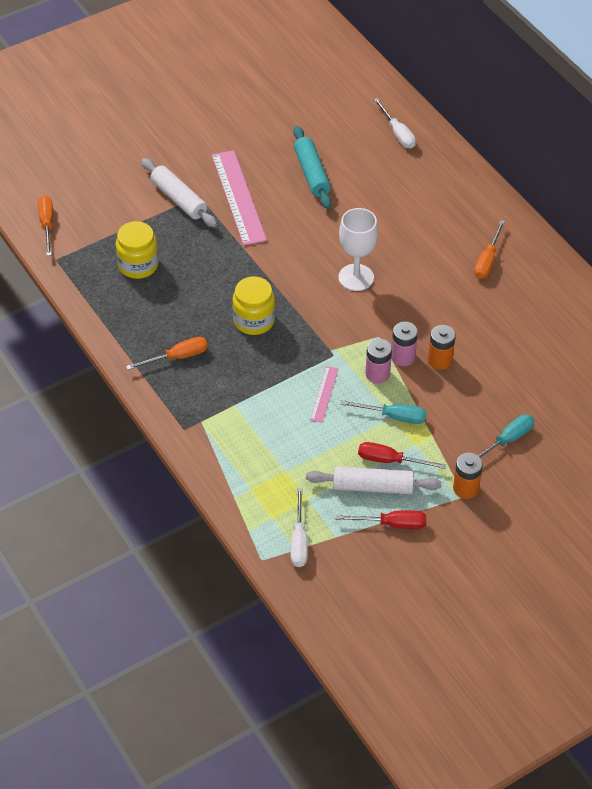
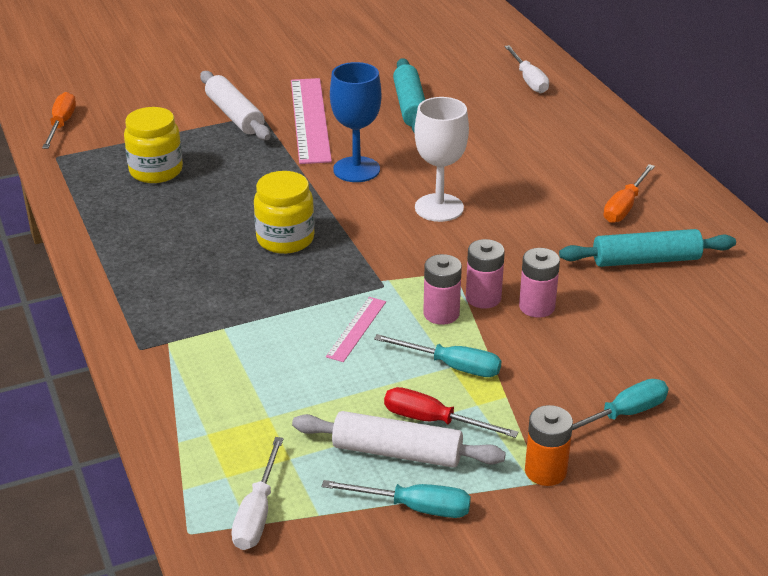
camera: 10 degrees right, 15 degrees down
(177, 357) = (165, 267): orange screwdriver -> none
(287, 246) = (356, 169): none -> blue goblet
(392, 524) = (414, 507): red screwdriver -> turquoise screwdriver
(440, 360) = (537, 307): orange battery -> pink battery
(507, 309) = (646, 260): none -> turquoise rolling pin

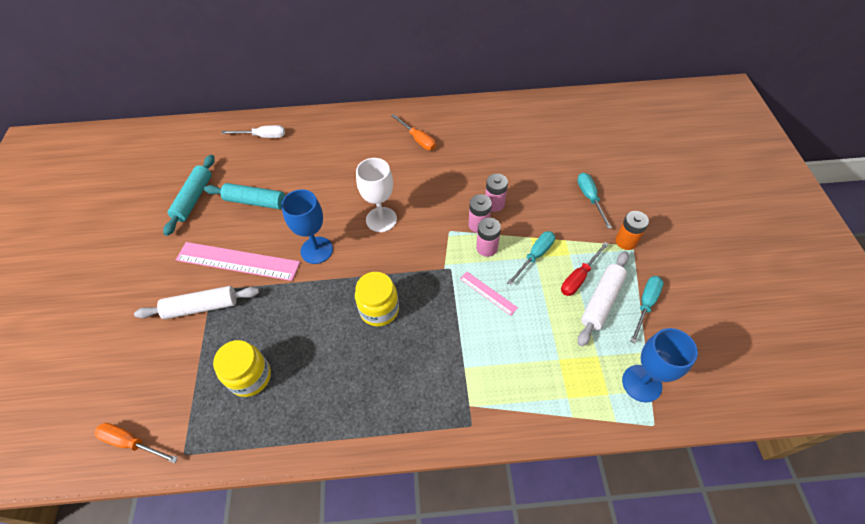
camera: 70 degrees left, 20 degrees up
(257, 513) = (641, 383): white screwdriver -> blue goblet
(646, 260) = (469, 148): turquoise rolling pin -> turquoise rolling pin (194, 199)

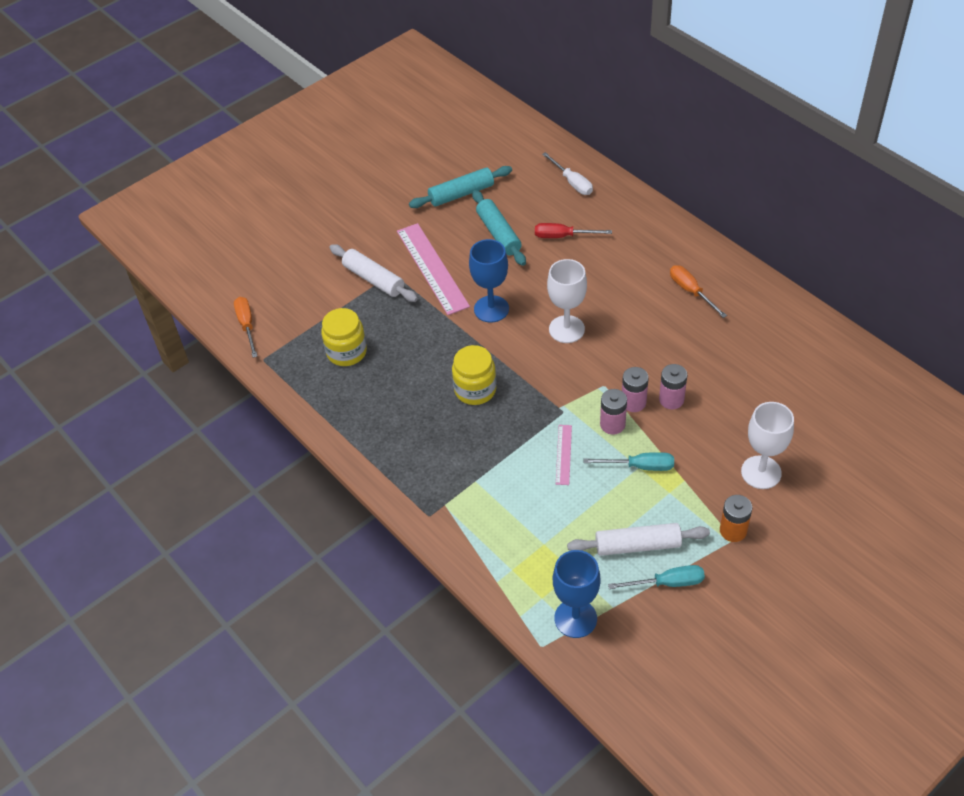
camera: 55 degrees right, 5 degrees down
(418, 139) = (691, 291): orange screwdriver -> orange screwdriver turned 135 degrees clockwise
(579, 277) = (648, 514): red screwdriver -> red screwdriver (563, 236)
(590, 198) = (761, 472): turquoise screwdriver -> white goblet

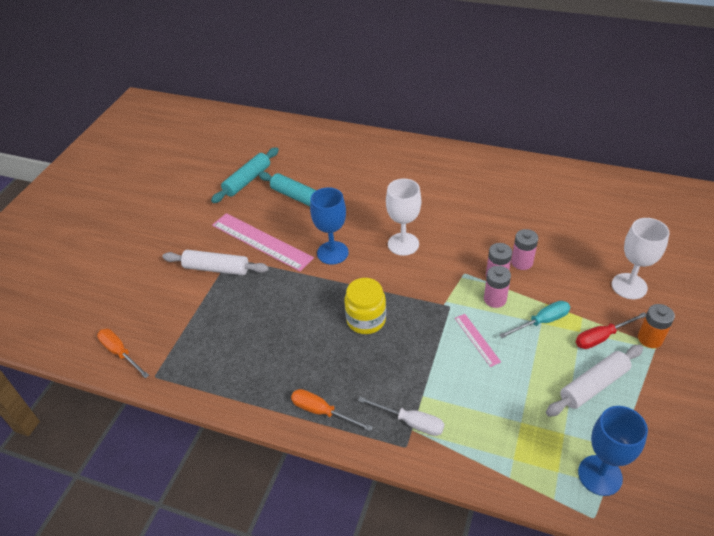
camera: 30 degrees left, 5 degrees down
(346, 352) = (231, 336): yellow jar -> none
(563, 236) = (349, 181): red screwdriver -> red screwdriver (602, 337)
(572, 182) = (328, 144): white screwdriver -> white screwdriver (410, 422)
(667, 583) = (642, 405): turquoise screwdriver -> none
(691, 291) = (471, 183): orange screwdriver -> orange screwdriver (322, 411)

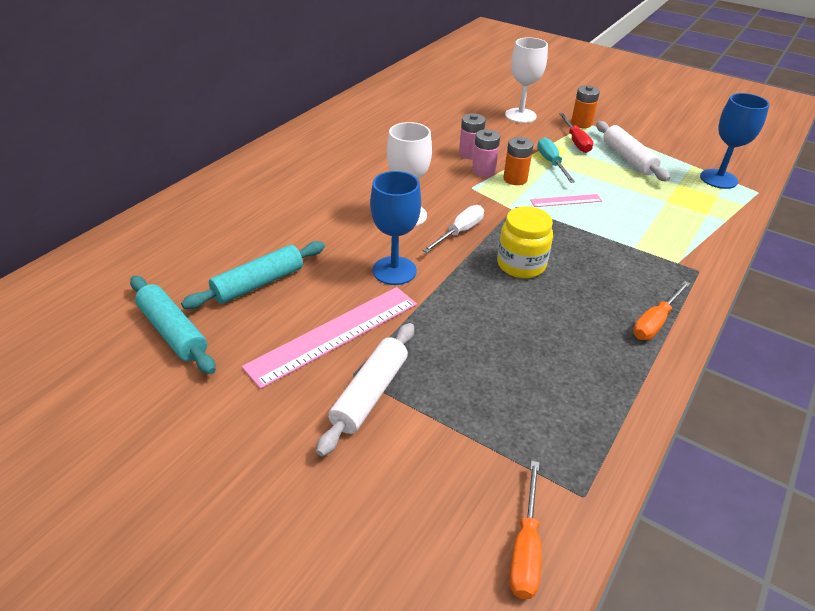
camera: 80 degrees left, 5 degrees down
(120, 353) = (525, 548): orange screwdriver -> orange screwdriver turned 45 degrees counterclockwise
(410, 422) = (669, 261): white screwdriver -> white screwdriver (459, 232)
(495, 299) = (515, 179): pink battery -> orange battery

